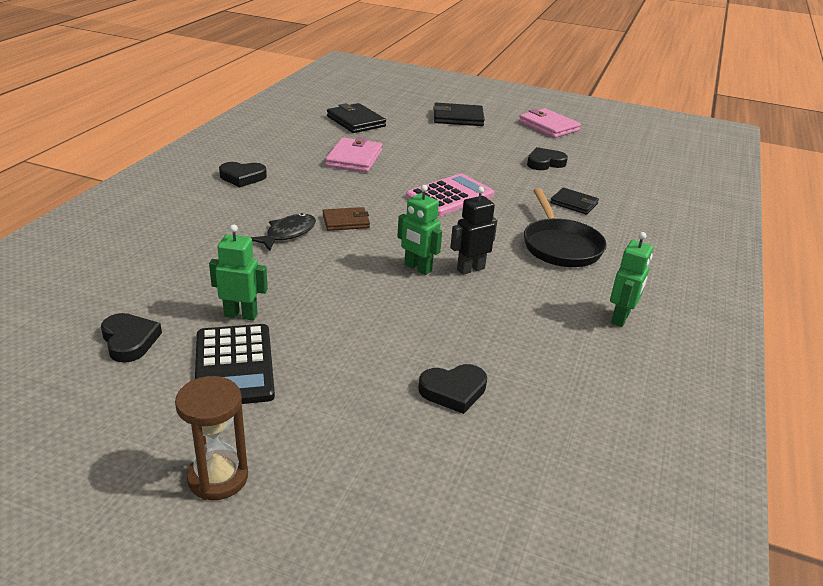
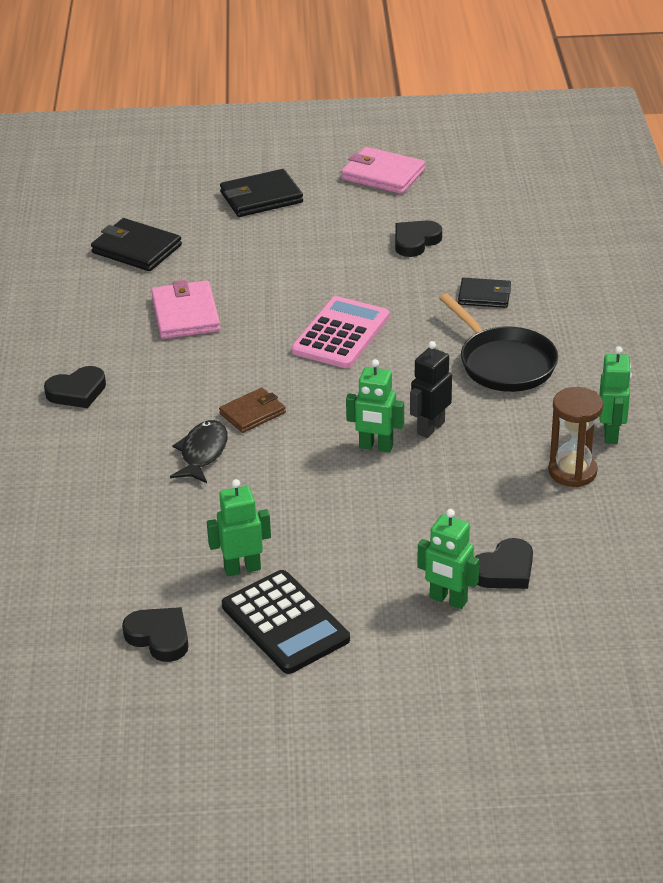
camera: 20 degrees left, 5 degrees up
(218, 478) = (363, 724): brown hourglass -> brown hourglass (572, 472)
(384, 397) = (448, 600): none -> green robot

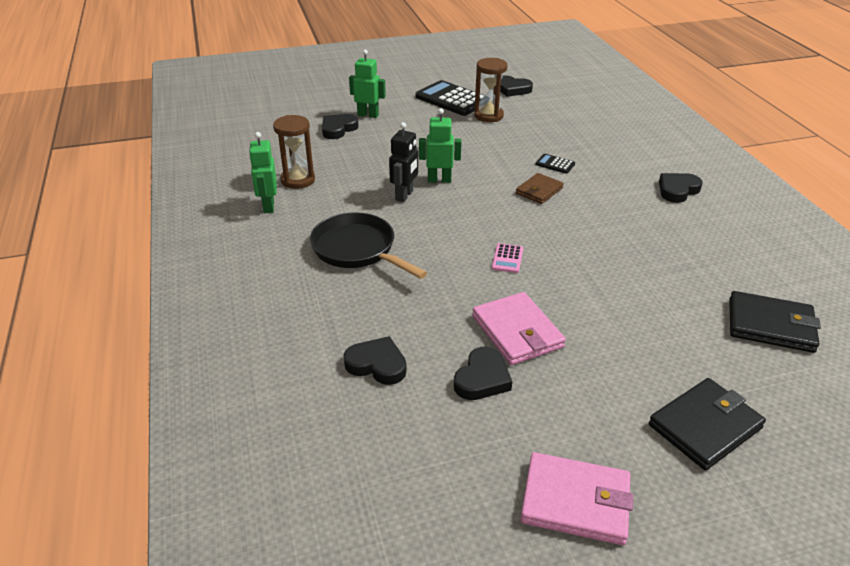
camera: 165 degrees right, 0 degrees up
(185, 314) = (655, 260): pink wallet -> pink wallet (517, 332)
(202, 453) = (555, 164): black fish -> black calculator
(242, 568) = (488, 116): green robot -> brown hourglass
(341, 334) = (507, 258): pink calculator -> pink calculator, size x0.46
(484, 296) = (387, 315): black wallet -> none
(502, 260) = (377, 364): none -> black heart

